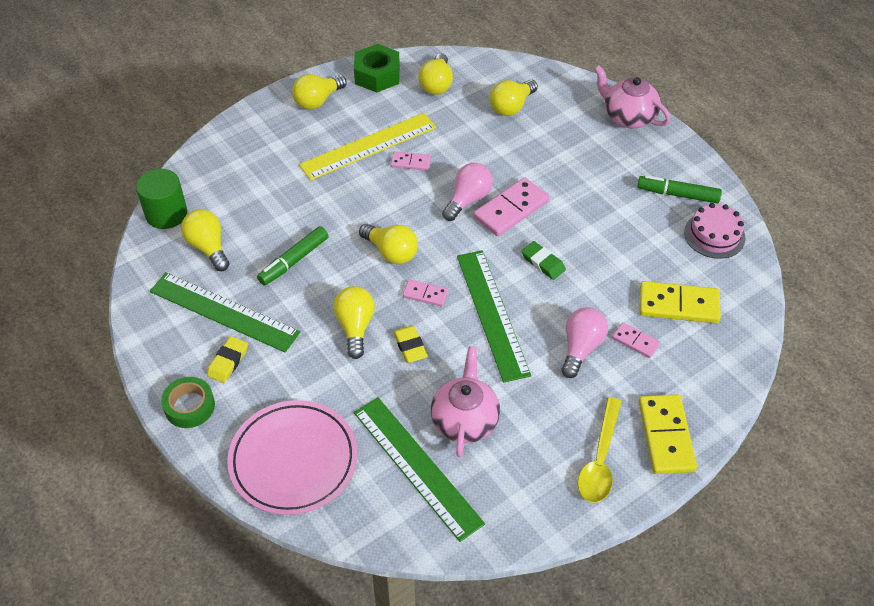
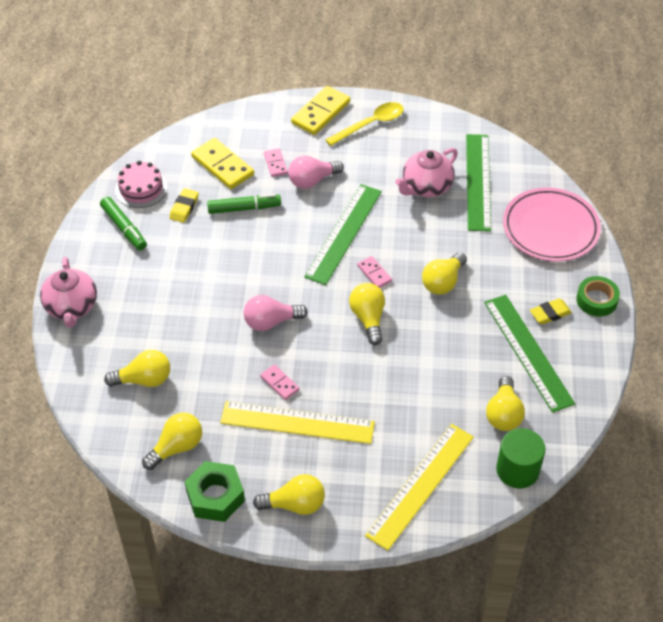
camera: 140 degrees left, 0 degrees up
(236, 161) = (421, 485): none -> yellow ruler
(294, 261) = (445, 358): green marker -> green marker (244, 208)
(410, 346) = (418, 247): yellow eraser -> yellow eraser (184, 207)
(511, 209) = (249, 293): pink domino -> none
(543, 263) = (273, 243): green eraser -> none

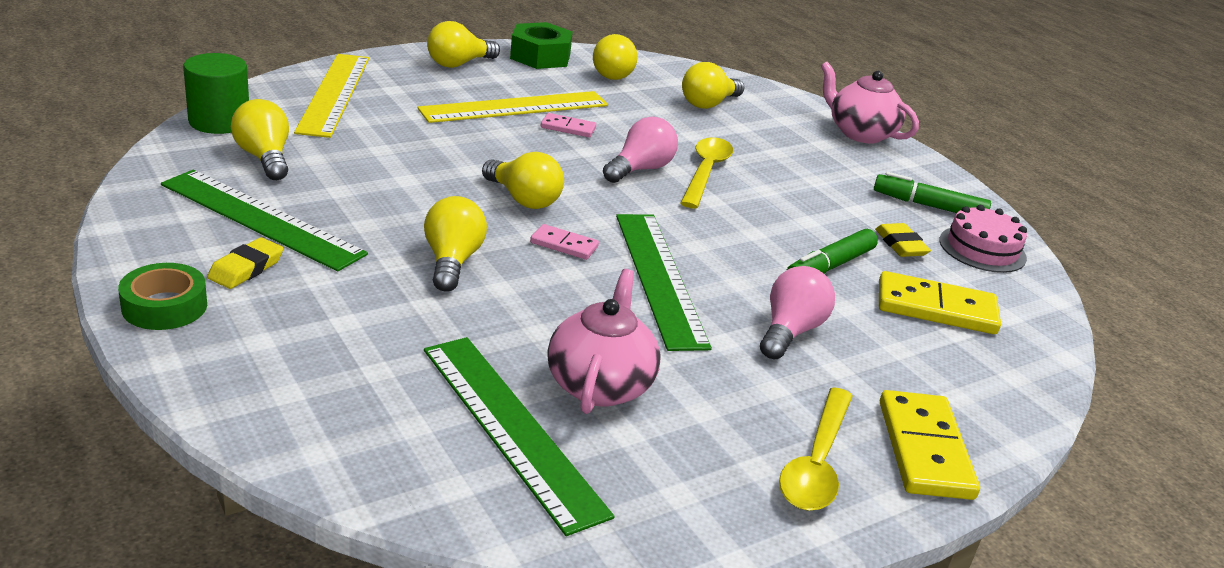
camera: 140 degrees right, 20 degrees down
(230, 305) = (705, 172): none -> yellow spoon
(275, 164) = (873, 336): pink domino -> none
(550, 228) = (308, 391): pink plate -> none

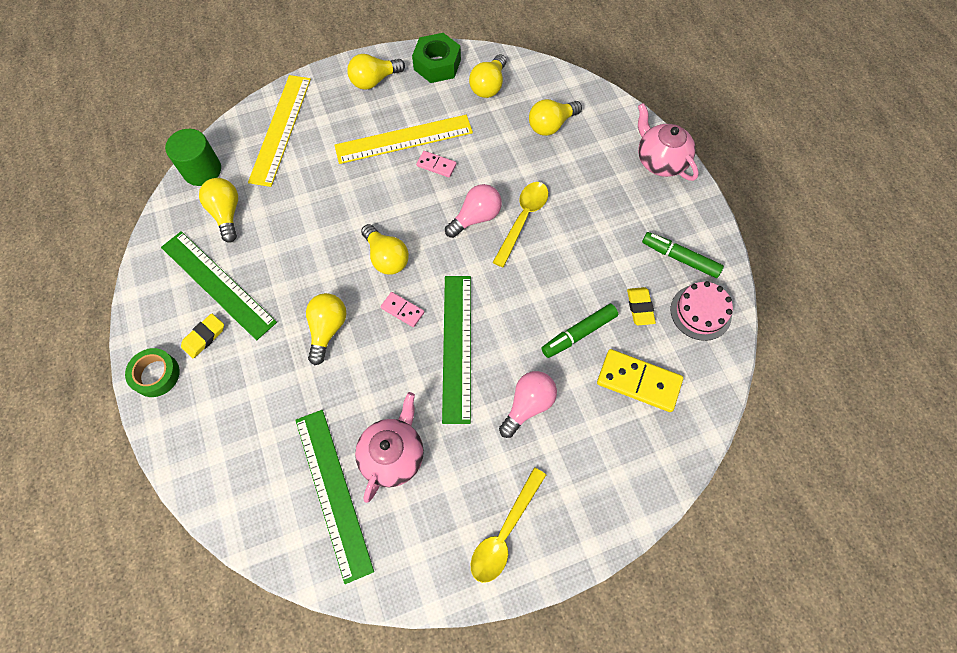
camera: 15 degrees right, 35 degrees up
(925, 449) = (577, 524): yellow domino -> none

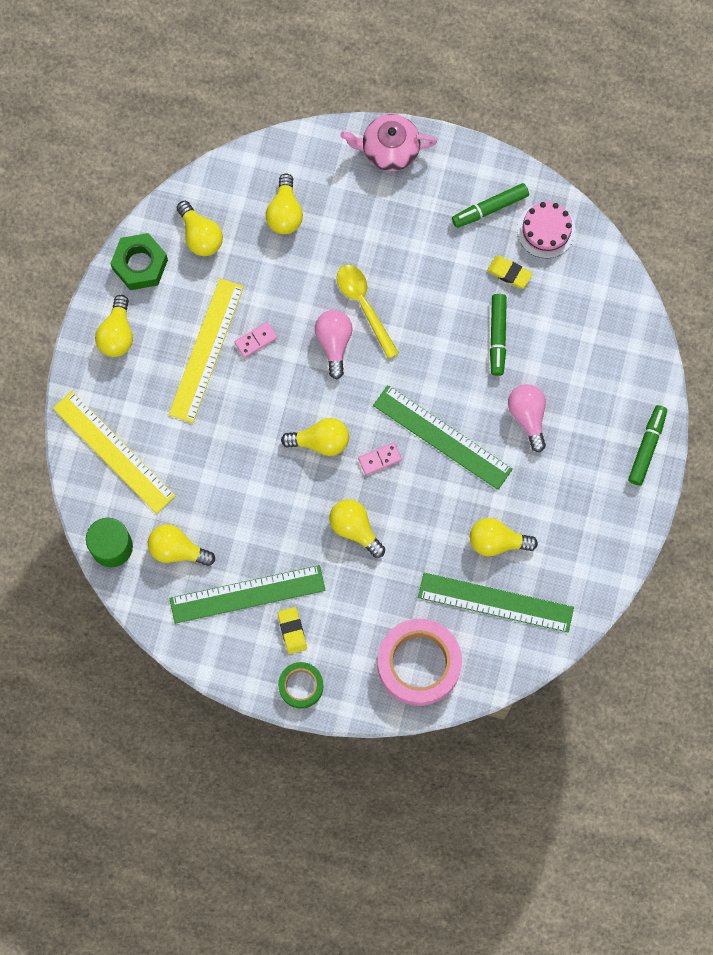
camera: 55 degrees left, 10 degrees up
(232, 461) = (419, 664): none -> pink tape
(393, 455) = (497, 541): pink teapot -> yellow light bulb
(504, 532) = (609, 498): yellow spoon -> none
(581, 534) = (647, 447): none -> green marker
(638, 381) = (567, 321): yellow domino -> none

